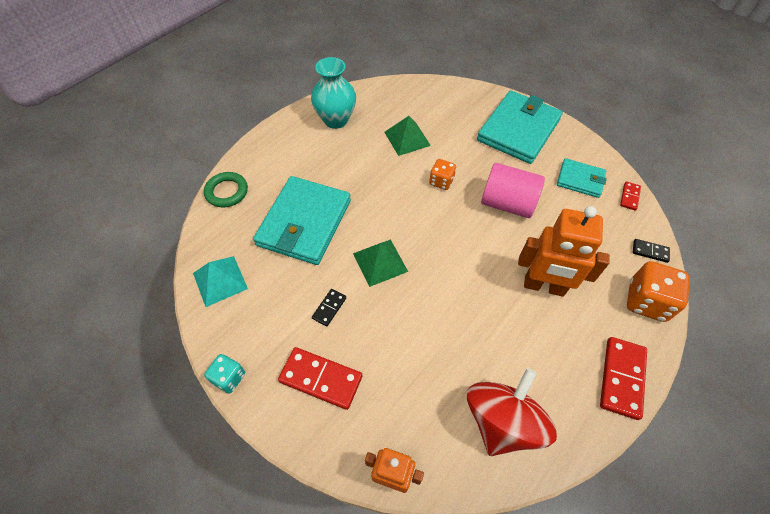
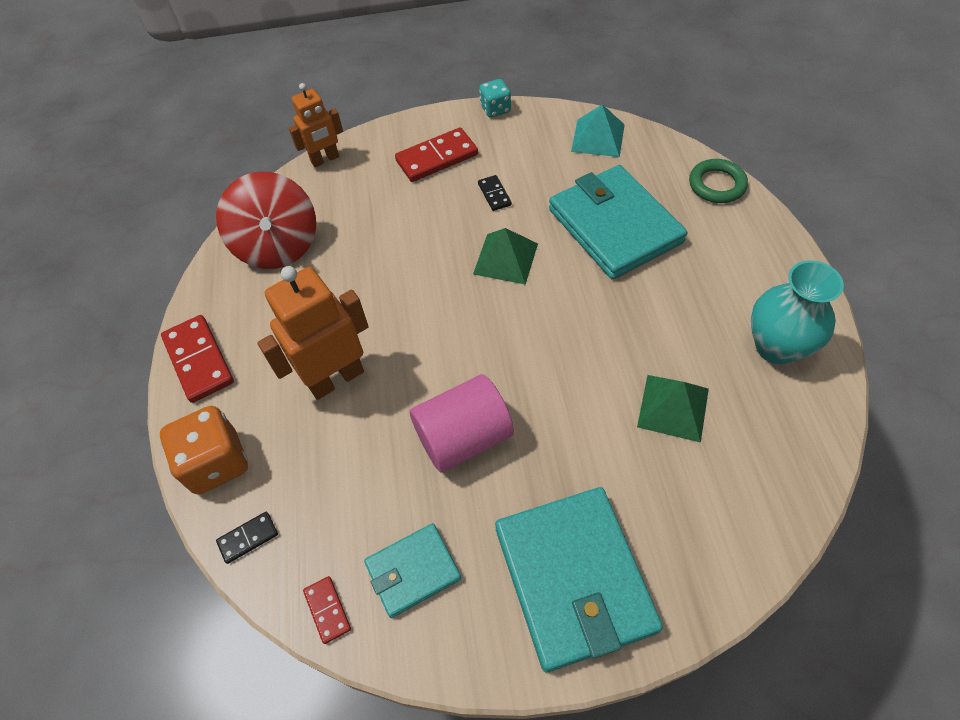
camera: 135 degrees right, 0 degrees up
(441, 181) = (562, 391): orange dice -> none

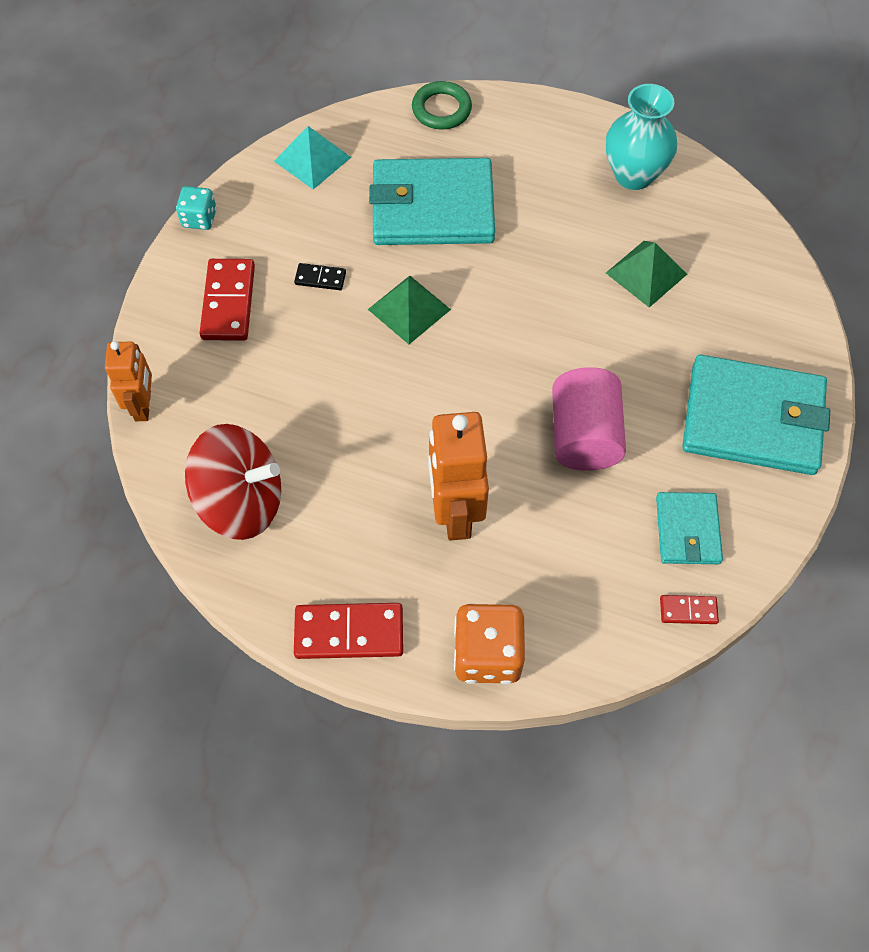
camera: 65 degrees left, 5 degrees up
(248, 538) = (585, 652): black domino -> none

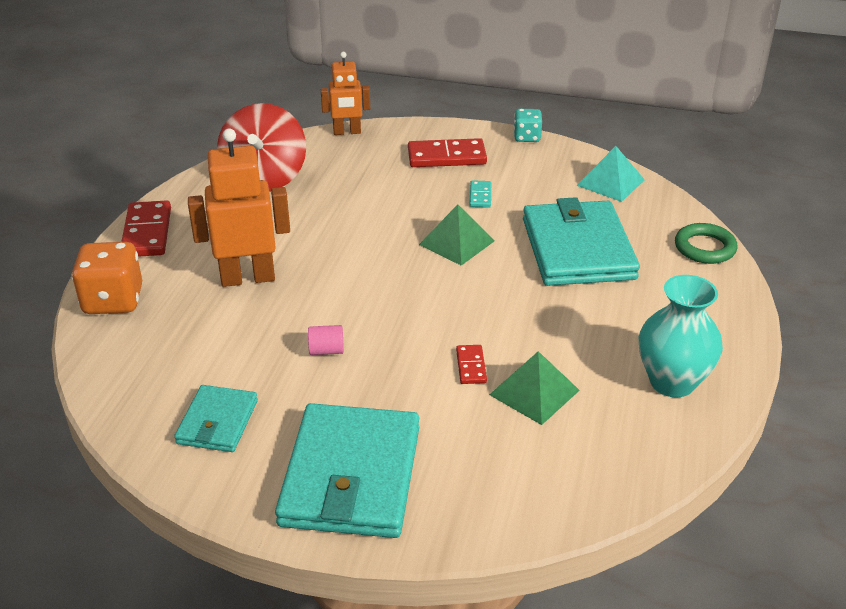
camera: 85 degrees right, 25 degrees down
(320, 278) = (480, 196): black domino -> turquoise domino
(584, 436) = (326, 350): pink cylinder -> pink cylinder, size x0.43
(687, 530) = (217, 422): turquoise wallet -> turquoise wallet turned 75 degrees counterclockwise
(688, 610) = (130, 422): red domino -> red domino (471, 366)

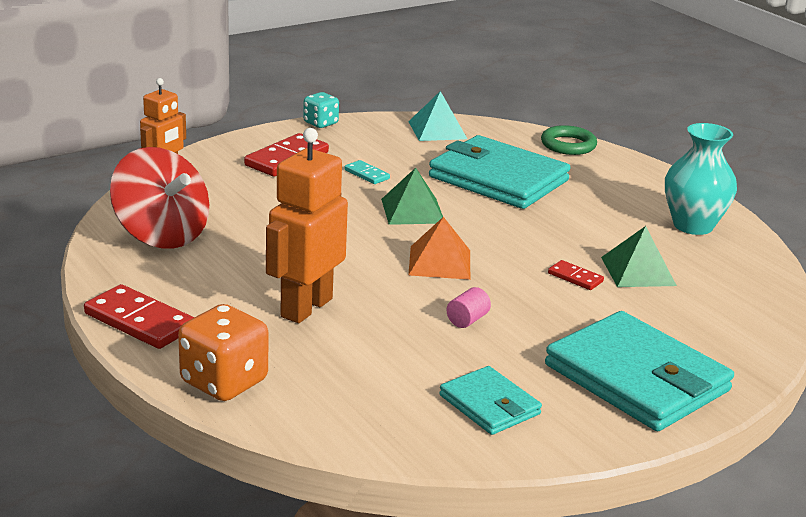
camera: 50 degrees left, 10 degrees down
(395, 294) = (439, 262): none -> orange pyramid

